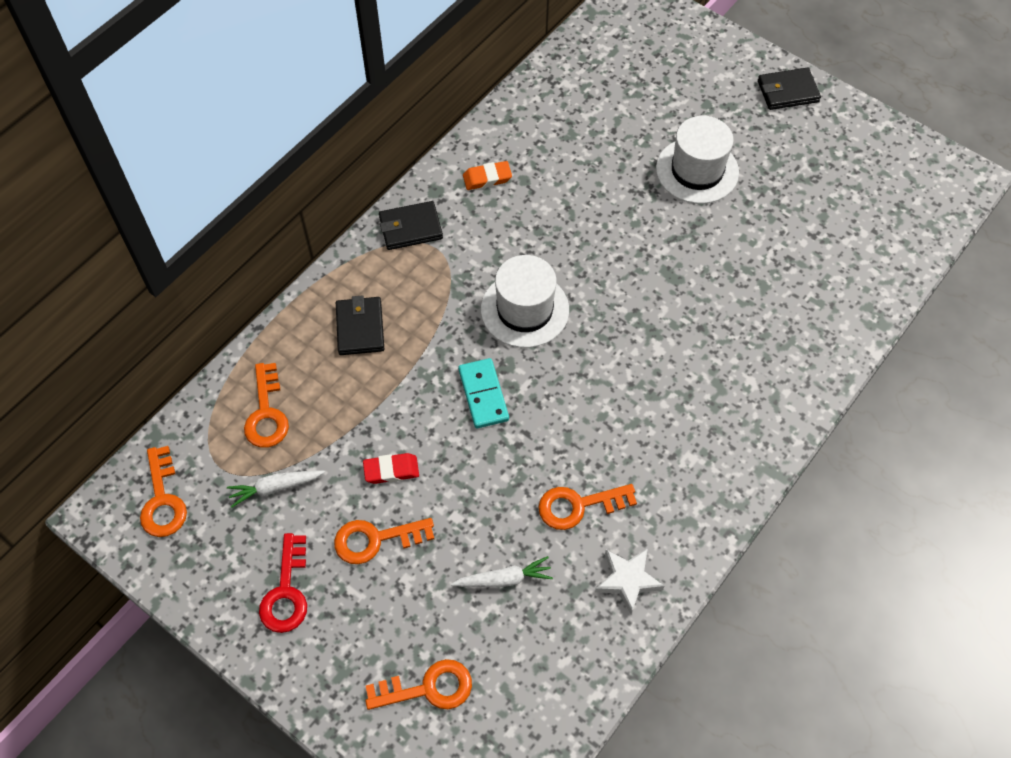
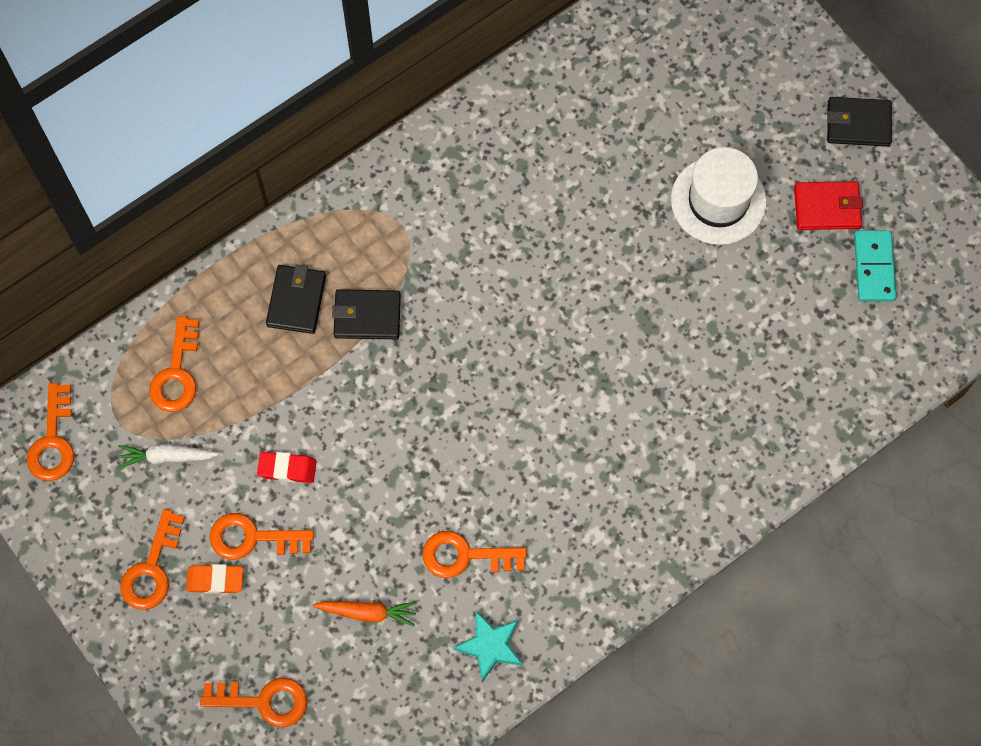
camera: 15 degrees right, 10 degrees up
(286, 592) = (152, 569): red key -> orange key
(410, 228) = (381, 194): black wallet -> black wallet (367, 316)
(483, 395) = (403, 409): turquoise domino -> turquoise domino (873, 267)
(487, 178) = (481, 153): orange eraser -> orange eraser (215, 580)
(504, 579) = (367, 612): white carrot -> orange carrot
(525, 309) = (475, 323): white hat -> none
(627, 580) = (490, 646): white star -> turquoise star
(787, 156) = (827, 207): none -> red wallet

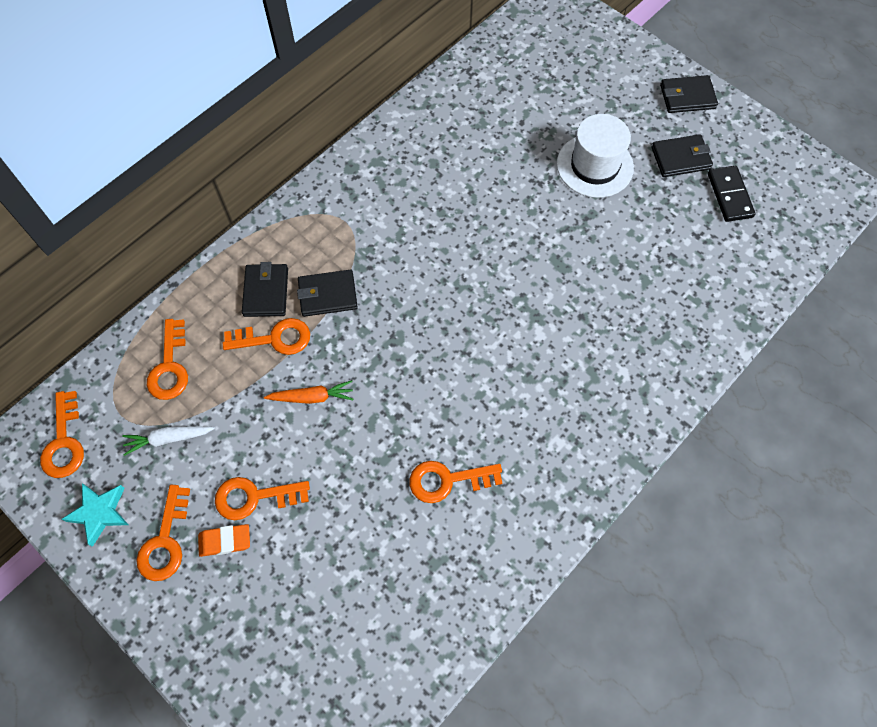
camera: 10 degrees left, 5 degrees down
(264, 701) = (285, 648): orange key -> orange key (275, 338)
(287, 468) = (277, 431): red eraser -> none
(367, 612) = (369, 546): orange carrot -> orange carrot (312, 397)
(490, 646) = (485, 558): turquoise star -> turquoise star (99, 513)
(827, 207) = (680, 158): red wallet -> black wallet
(873, 267) = (729, 195): turquoise domino -> black domino

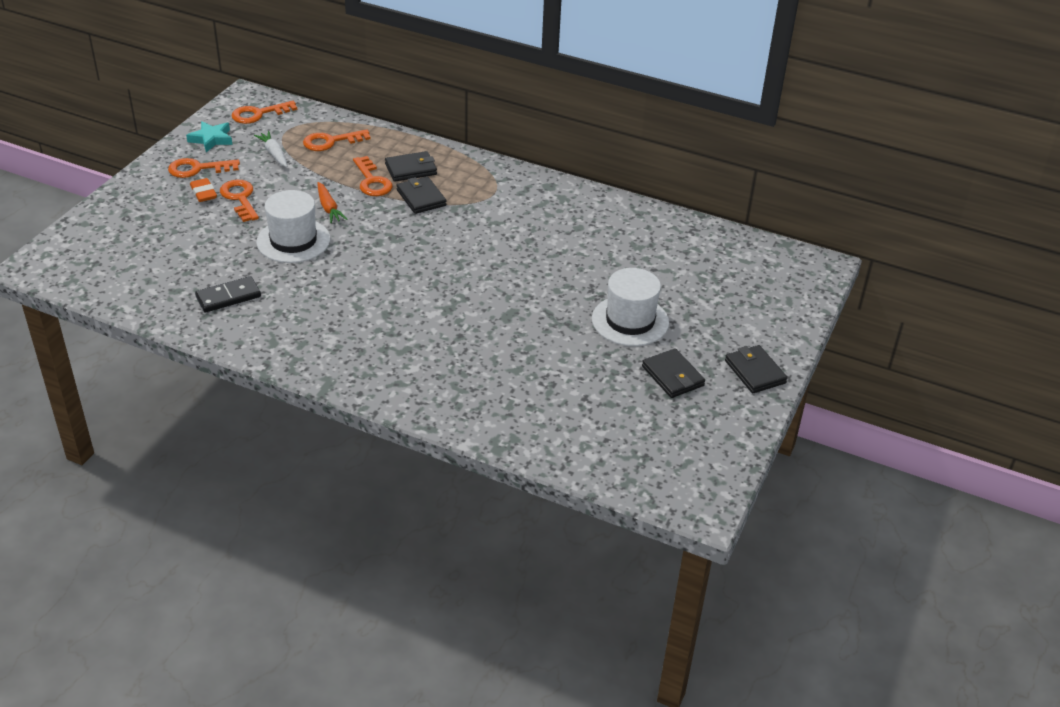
camera: 70 degrees right, 25 degrees down
(365, 449) = (293, 240): none -> white hat
(447, 480) = (279, 285): orange key -> none
(729, 195) = (646, 415): black domino -> black domino (228, 297)

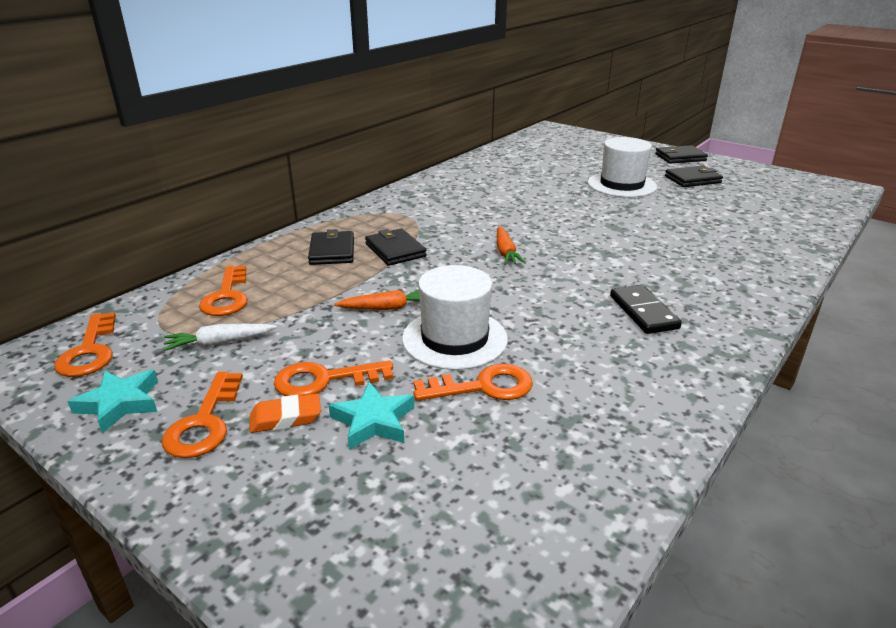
camera: 75 degrees left, 10 degrees down
(203, 222) = (373, 421): none -> turquoise star
(228, 297) = (584, 402): black domino -> black domino (643, 312)
(372, 181) = (343, 275): orange key -> orange key (483, 387)
(421, 198) = (395, 250): black wallet -> black wallet turned 75 degrees clockwise
(434, 253) = (505, 252): none -> orange carrot

